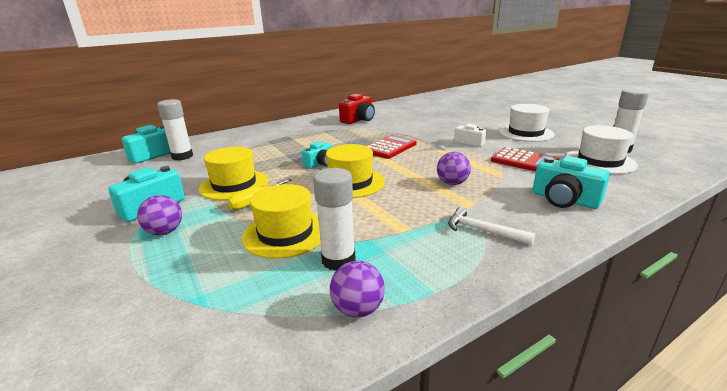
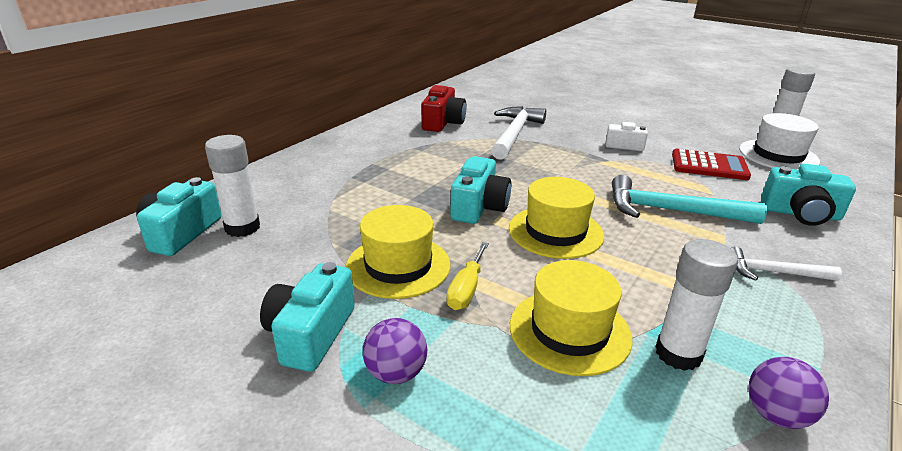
camera: 25 degrees left, 5 degrees up
(320, 164) = (479, 207): turquoise camera -> turquoise camera, size x1.54
(389, 148) = (538, 166): red calculator -> none
(398, 129) = (514, 134): none -> white hammer
(452, 183) = (671, 211): purple ball -> turquoise hammer
(525, 133) = (667, 123): white hat -> none

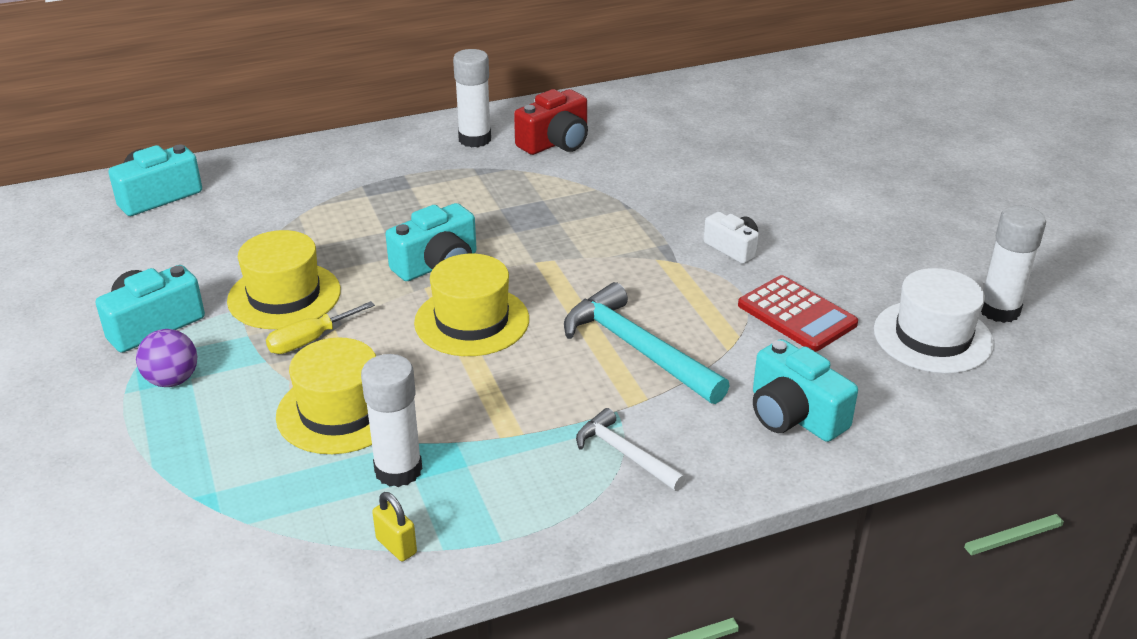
camera: 35 degrees right, 5 degrees up
(242, 227) = (208, 208): white glue stick -> white glue stick (475, 139)
(514, 134) = (618, 186): white hammer -> none
(776, 415) = (396, 546): purple ball -> yellow padlock

